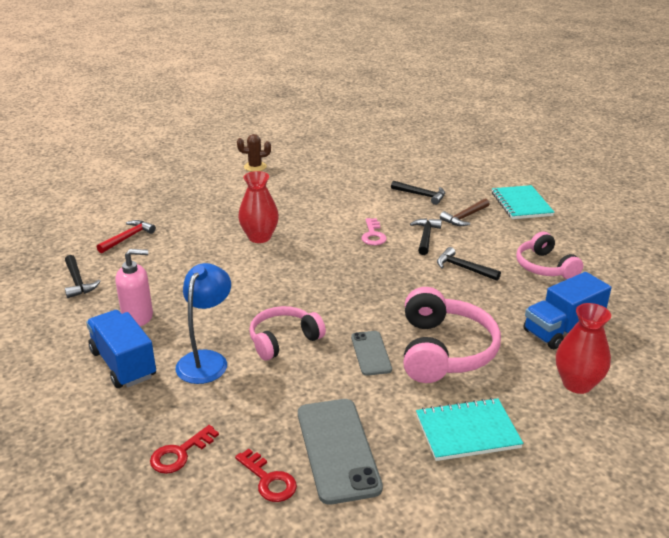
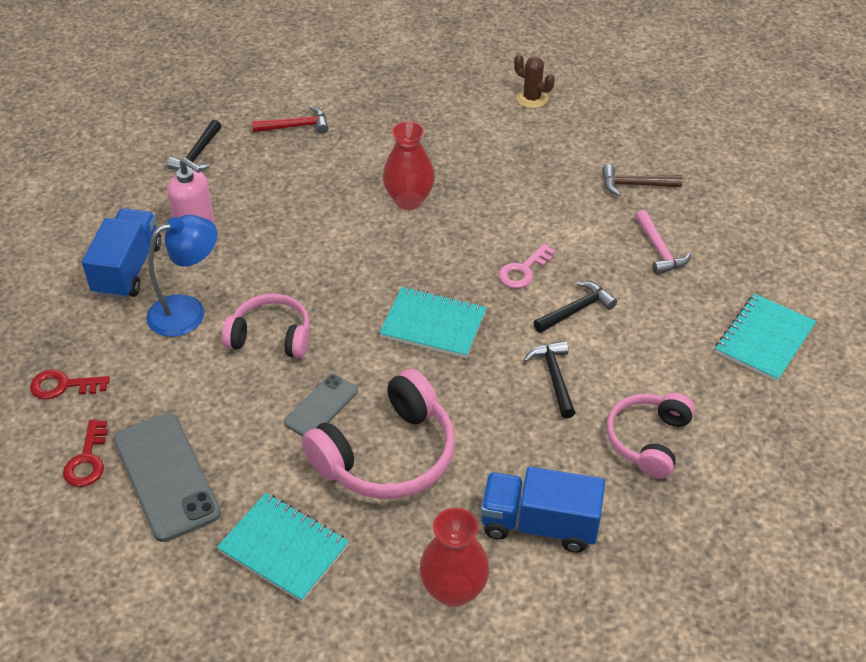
camera: 45 degrees right, 15 degrees up
(337, 449) = (166, 476): grey phone -> grey phone turned 60 degrees counterclockwise
(367, 281) = (433, 325): none -> turquoise notebook
(421, 195) = (659, 250): black hammer -> pink hammer
(464, 217) = (662, 313): brown hammer -> brown hammer (635, 185)

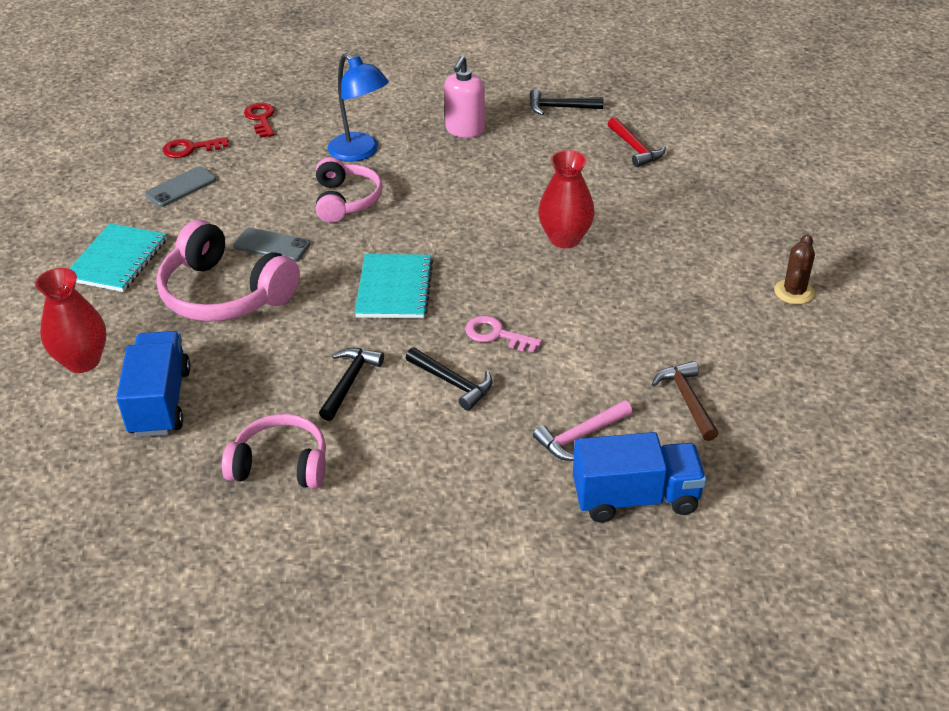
camera: 75 degrees right, 5 degrees down
(128, 269) = (397, 112): blue truck -> blue truck (635, 498)
(166, 476) = (181, 187): grey phone -> grey phone, size x0.57
(554, 377) = (349, 382): black hammer -> black hammer turned 45 degrees counterclockwise
(764, 339) = (464, 549): turquoise notebook -> none

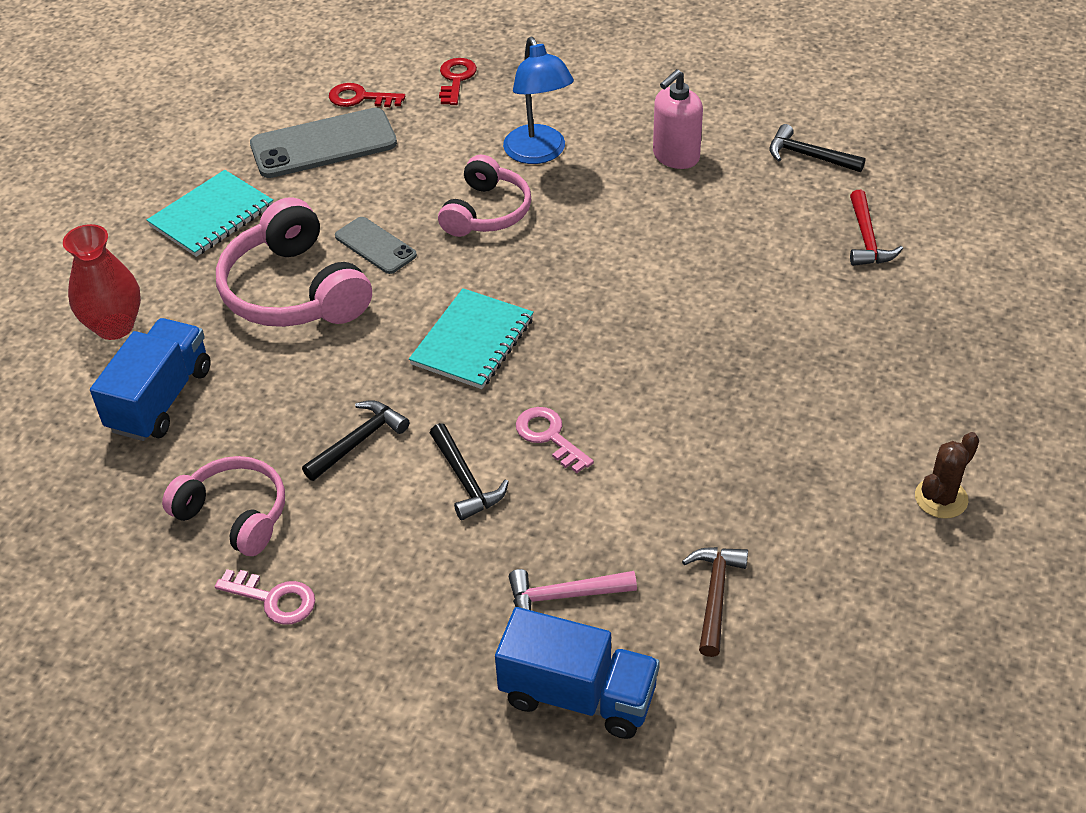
camera: 25 degrees right, 5 degrees up
(181, 187) = (323, 144): grey phone -> grey phone, size x1.75
(355, 513) = (274, 599): none -> pink key
(565, 239) = (704, 337): red vase -> none

